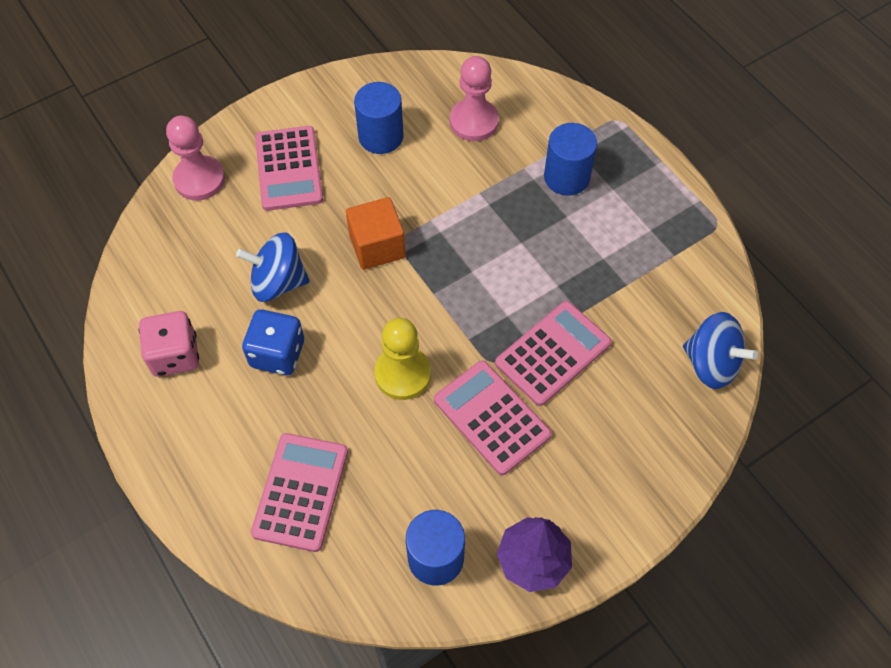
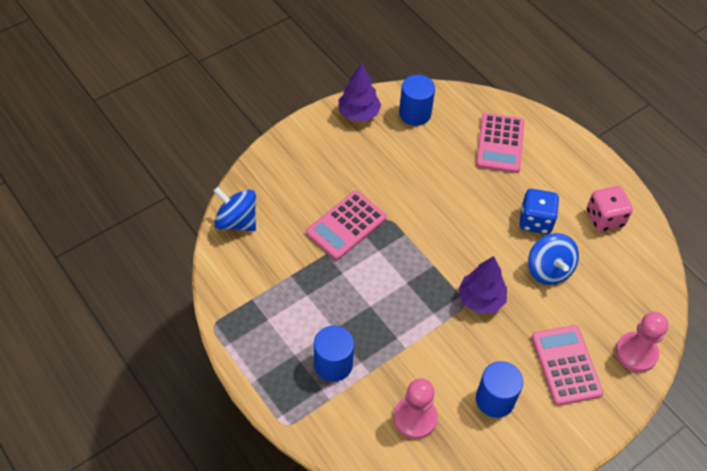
camera: 175 degrees right, 5 degrees down
(278, 282) = (548, 270): blue spinning top -> blue spinning top turned 75 degrees clockwise
(377, 246) = (481, 299): orange cube -> purple tree
(403, 374) = (448, 210): yellow pawn -> none
(491, 417) = (386, 185): pink calculator -> none

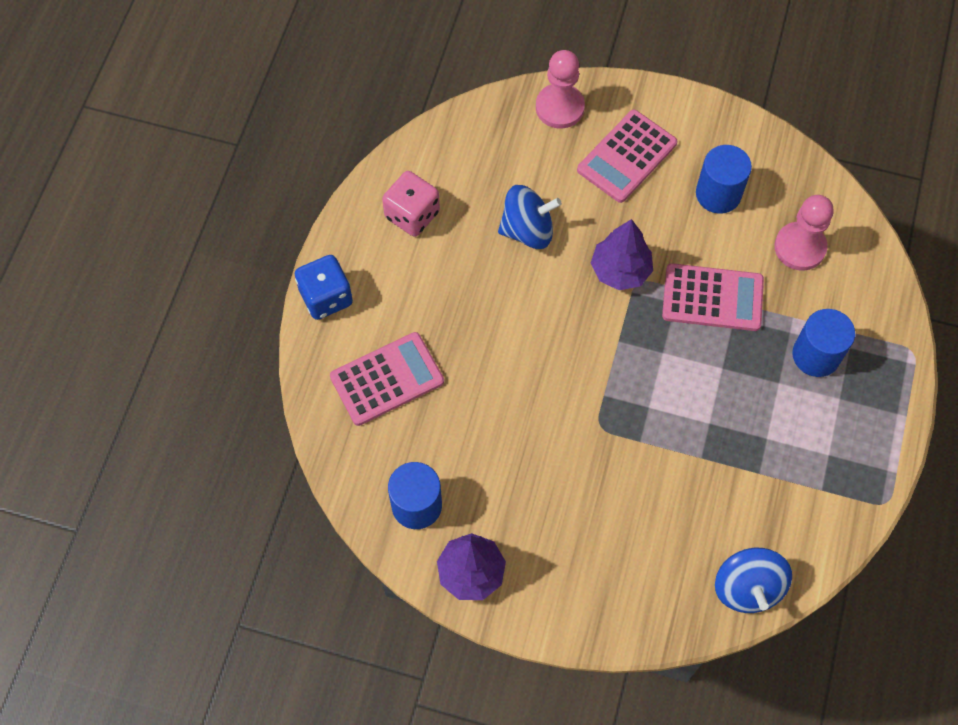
camera: 125 degrees left, 10 degrees up
(346, 225) = (647, 463): pink calculator -> pink calculator (712, 298)
(535, 221) = (473, 278): blue dice -> blue dice (326, 297)
(548, 270) = (528, 230): blue spinning top -> blue spinning top turned 45 degrees clockwise

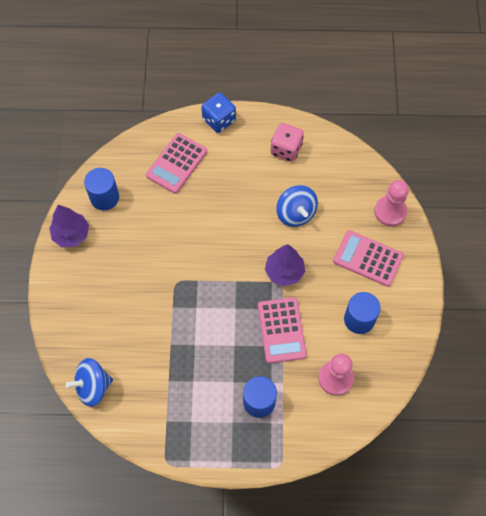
camera: 75 degrees right, 0 degrees up
(387, 379) = (177, 163): pink calculator -> pink calculator turned 75 degrees clockwise

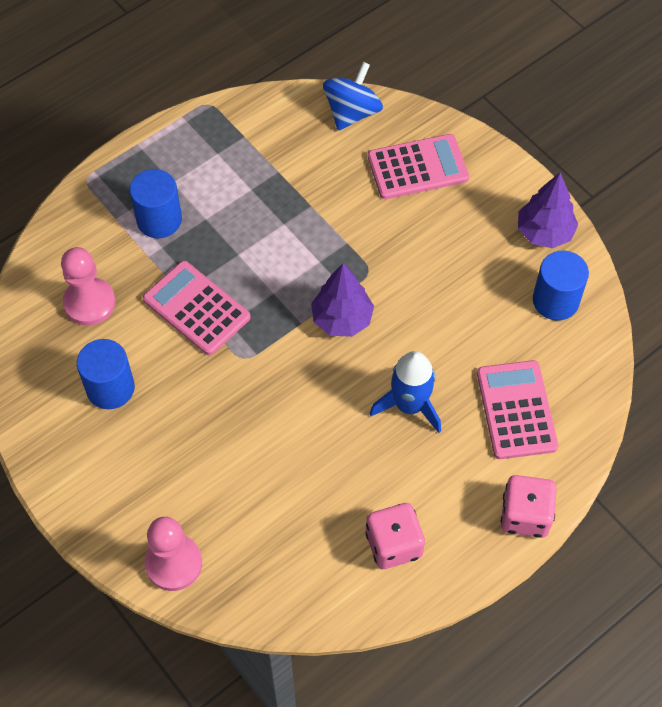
camera: 140 degrees right, 5 degrees down
(219, 120) = (525, 515): blue dice -> pink dice
(222, 201) = (410, 405): none -> blue rocket
(284, 272) = (250, 376): purple tree -> purple tree (342, 319)
(296, 213) = (300, 462): blue spinning top -> none
(368, 258) = (156, 473): pink calculator -> pink calculator (417, 167)

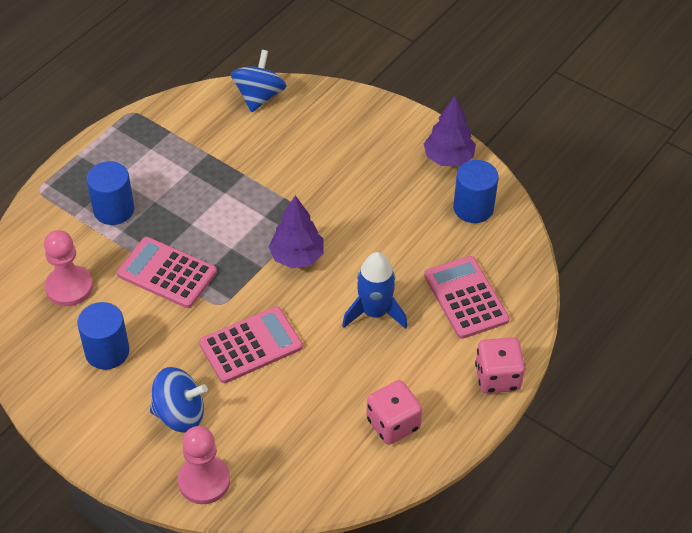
camera: 15 degrees left, 10 degrees down
(168, 479) = (180, 414): none -> blue spinning top
(417, 167) = (327, 128): pink calculator -> pink calculator (251, 345)

